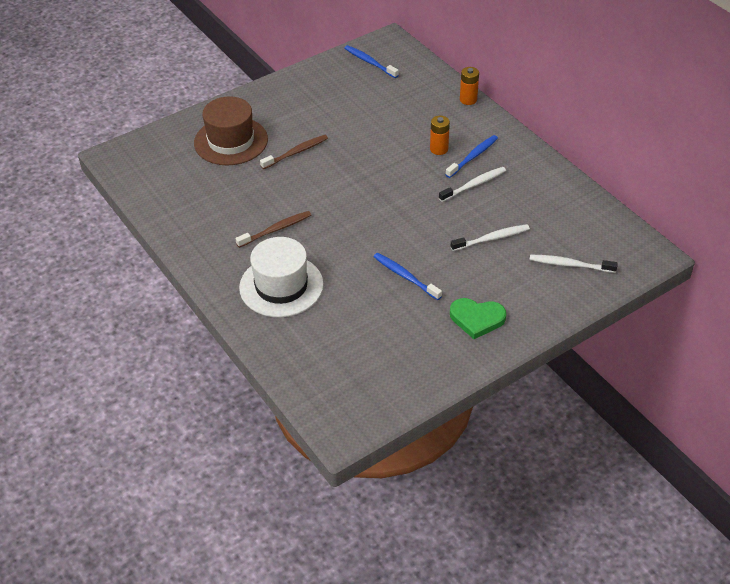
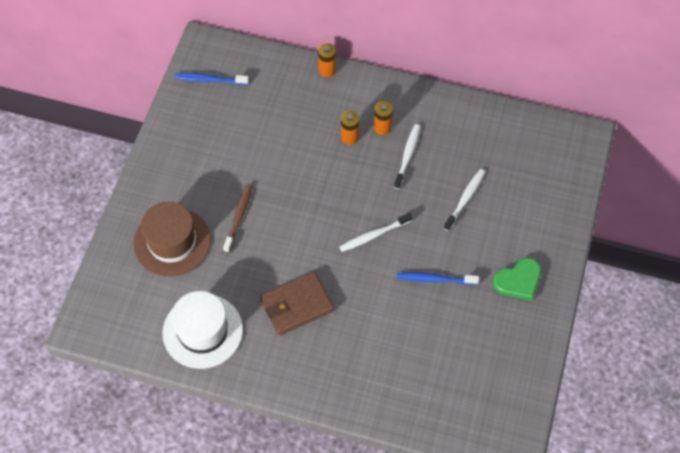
camera: 40 degrees left, 15 degrees up
(276, 229) = (297, 305): brown toothbrush -> brown wallet
(281, 286) = (352, 355): white hat -> white hat (202, 331)
(473, 156) = (382, 127): blue toothbrush -> orange battery
(570, 265) = (538, 185): white toothbrush -> white toothbrush (373, 235)

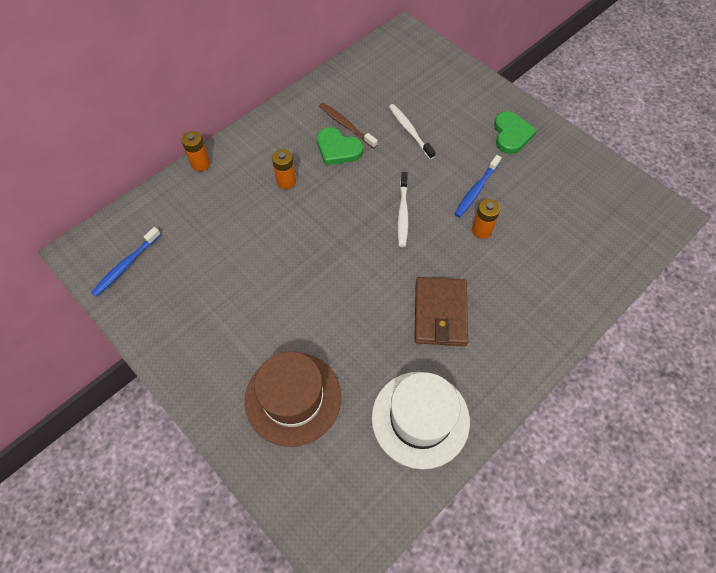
camera: 60 degrees left, 0 degrees up
(239, 217) = (306, 317): brown toothbrush -> brown toothbrush (346, 125)
(382, 127) = (295, 153): orange battery -> orange battery (481, 230)
(407, 155) = (338, 149): white toothbrush -> green heart

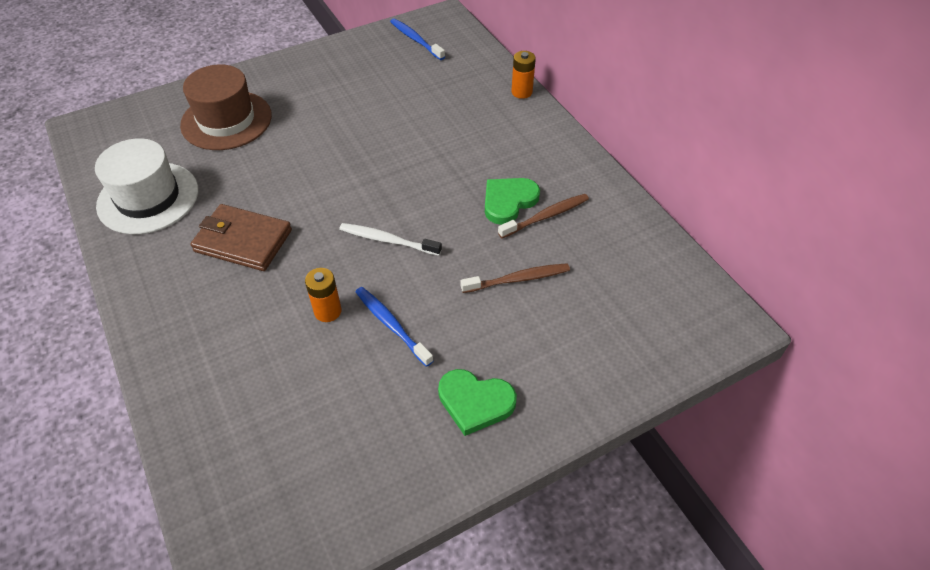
camera: 105 degrees right, 10 degrees down
(286, 181) = (474, 151): orange battery -> none
(410, 131) = (518, 279): white toothbrush -> brown toothbrush

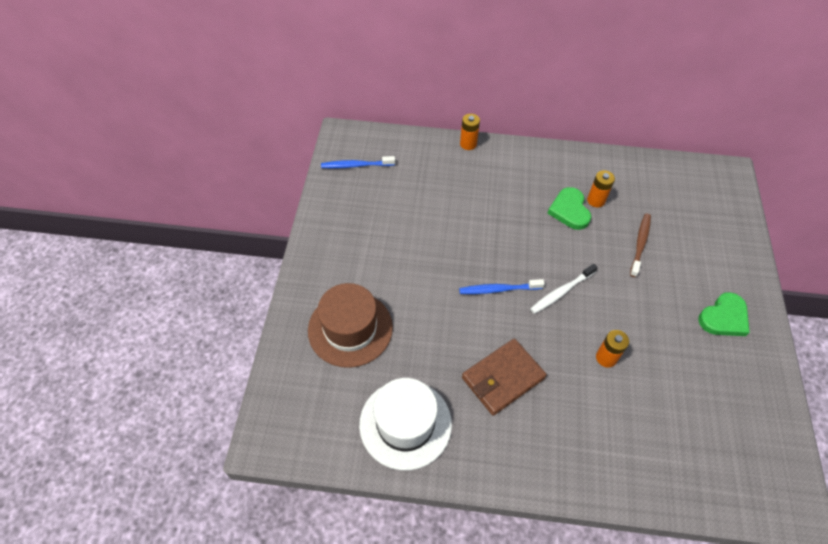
camera: 55 degrees left, 5 degrees up
(391, 325) = (639, 328): blue toothbrush -> blue toothbrush (498, 289)
(546, 216) = (596, 200): brown toothbrush -> orange battery

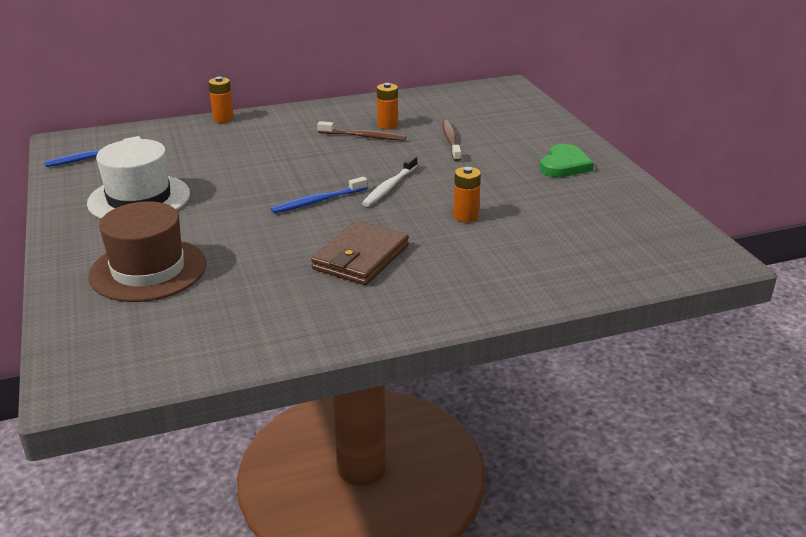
camera: 25 degrees left, 25 degrees down
(405, 424) = (262, 320): white hat -> white hat (139, 198)
(569, 210) = (364, 136): green heart -> brown toothbrush

